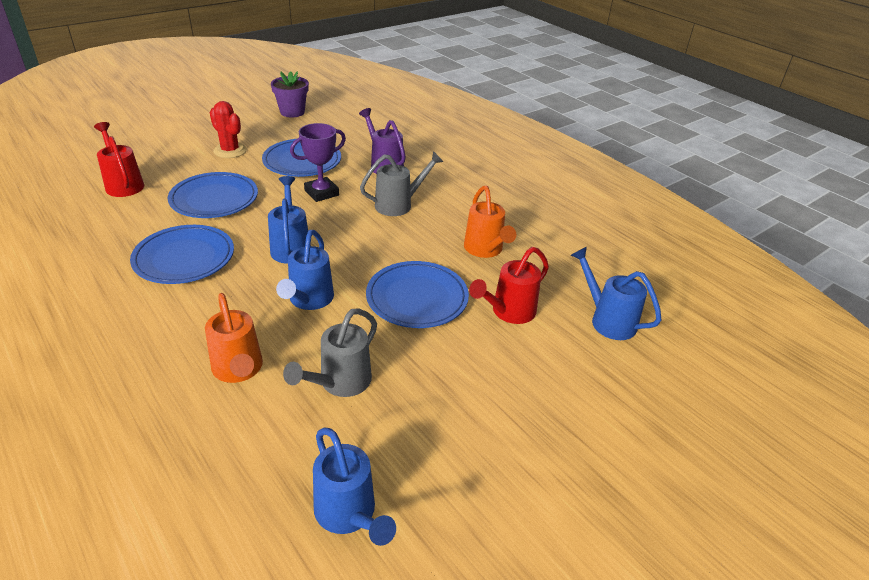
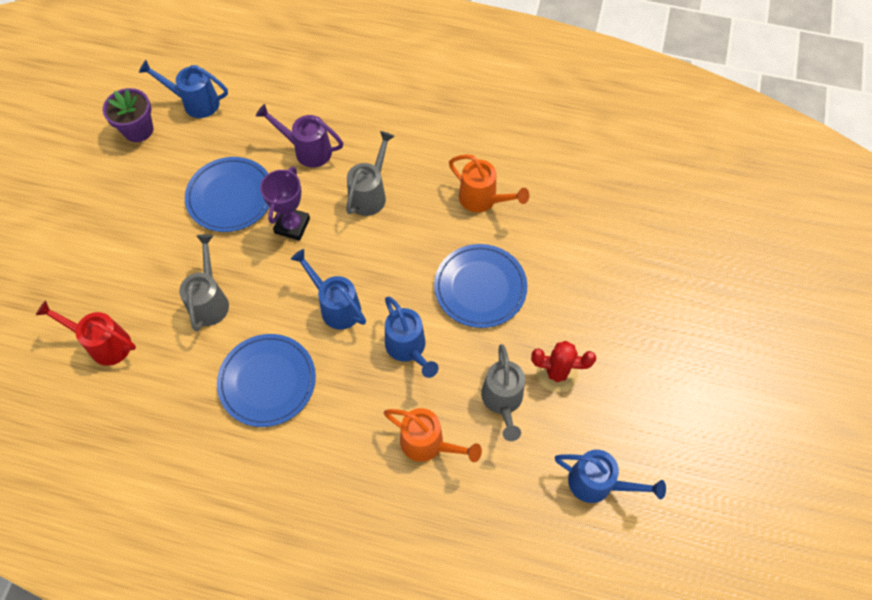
camera: 35 degrees left, 25 degrees up
(214, 199) = (210, 301): blue plate -> grey watering can
(230, 151) = (146, 229): red cactus -> red cactus (557, 373)
(509, 312) = (552, 253): red watering can -> none
(608, 320) = (619, 212): blue watering can -> blue watering can (195, 103)

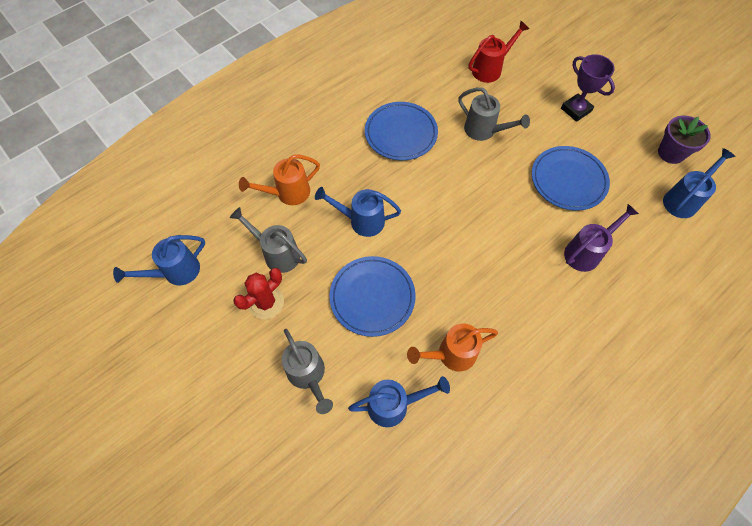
camera: 125 degrees right, 0 degrees up
(292, 226) = (516, 205): purple trophy -> purple trophy (576, 110)
(336, 306) = (427, 197): blue watering can -> blue watering can (394, 405)
(370, 194) = (512, 272): grey watering can -> grey watering can (308, 375)

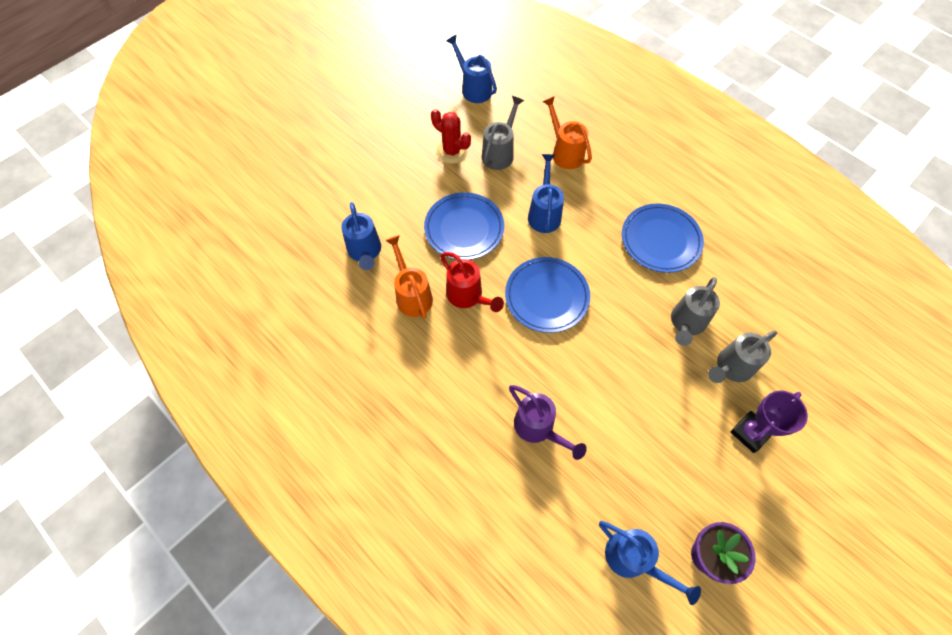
camera: 85 degrees right, 0 degrees up
(308, 375) = (389, 188): grey watering can -> grey watering can (731, 367)
(490, 69) = (788, 331): red watering can -> red watering can (468, 296)
(568, 180) = (634, 415): blue plate -> blue plate (546, 296)

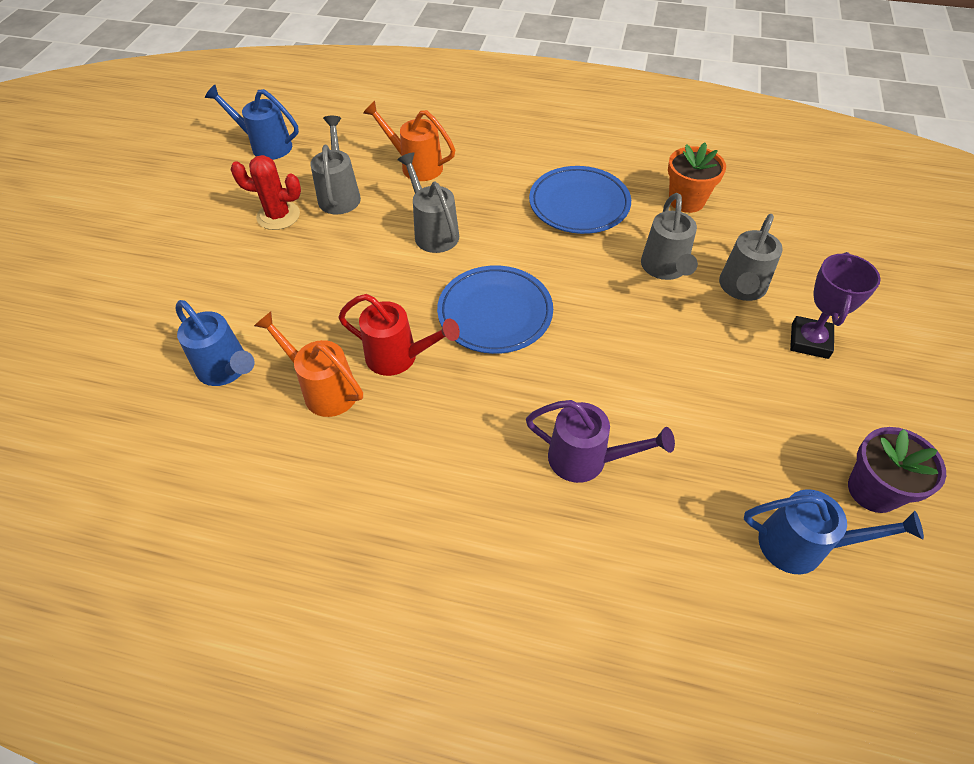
camera: 30 degrees left, 10 degrees down
(464, 228) = (345, 287): blue plate -> none
(544, 213) = (433, 232): blue watering can -> grey watering can
(744, 276) = (686, 200): none -> orange flower pot

